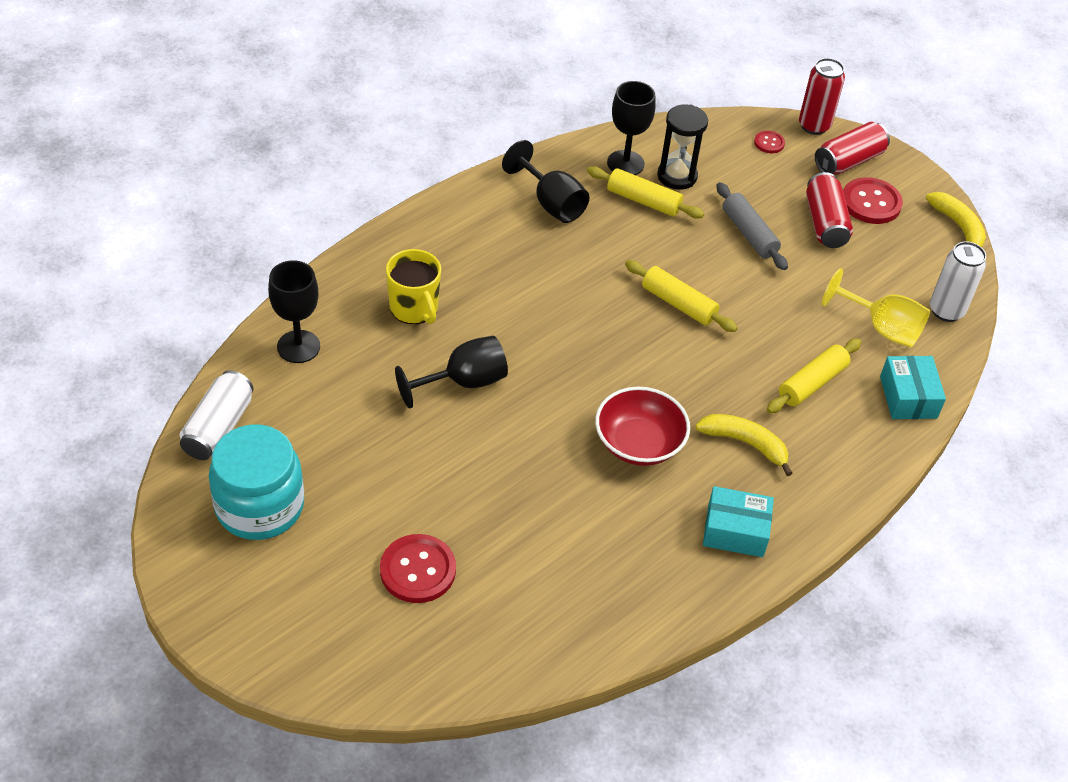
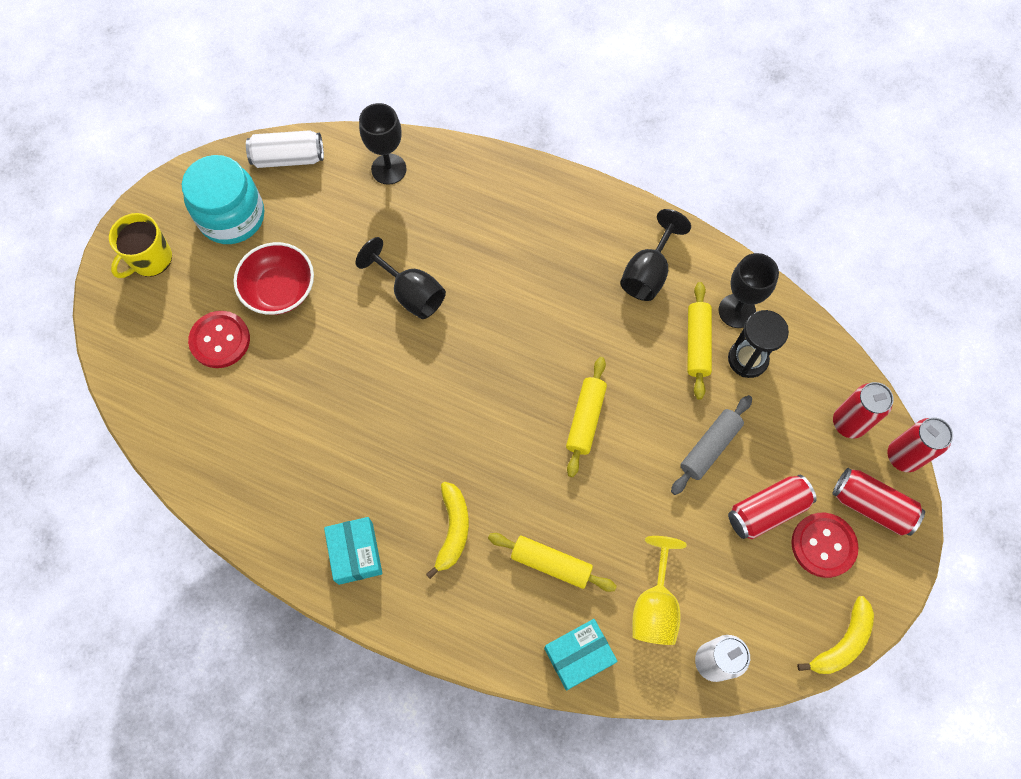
camera: 70 degrees right, 20 degrees up
(414, 308) = (469, 226): yellow mug -> yellow mug (150, 259)
(639, 443) = (412, 446): red bowl -> red bowl (280, 289)
(769, 143) = (848, 423): red button -> red can

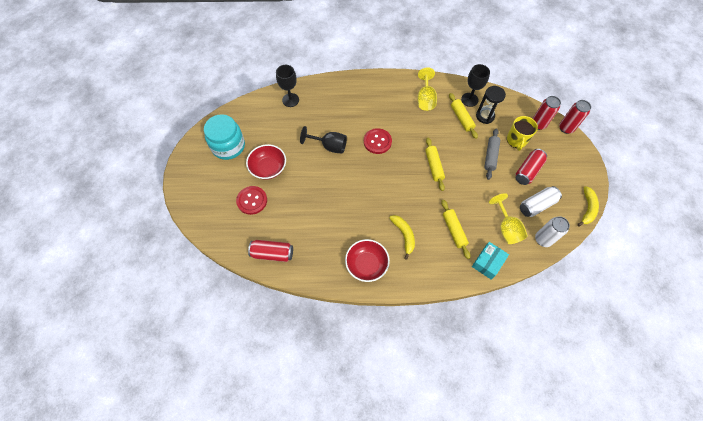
camera: 25 degrees left, 5 degrees down
(150, 259) = (198, 179): yellow mug -> yellow mug (516, 140)
(288, 158) = (242, 112): white can -> white can (536, 205)
(355, 553) = (366, 264): turquoise box -> red bowl
(551, 564) = (454, 230): yellow rolling pin -> yellow rolling pin turned 75 degrees clockwise
(648, 273) = (425, 99): black goblet -> yellow goblet
(823, 545) = (557, 174): red button -> red button (377, 142)
(871, 506) = (566, 151): red can -> red can (272, 253)

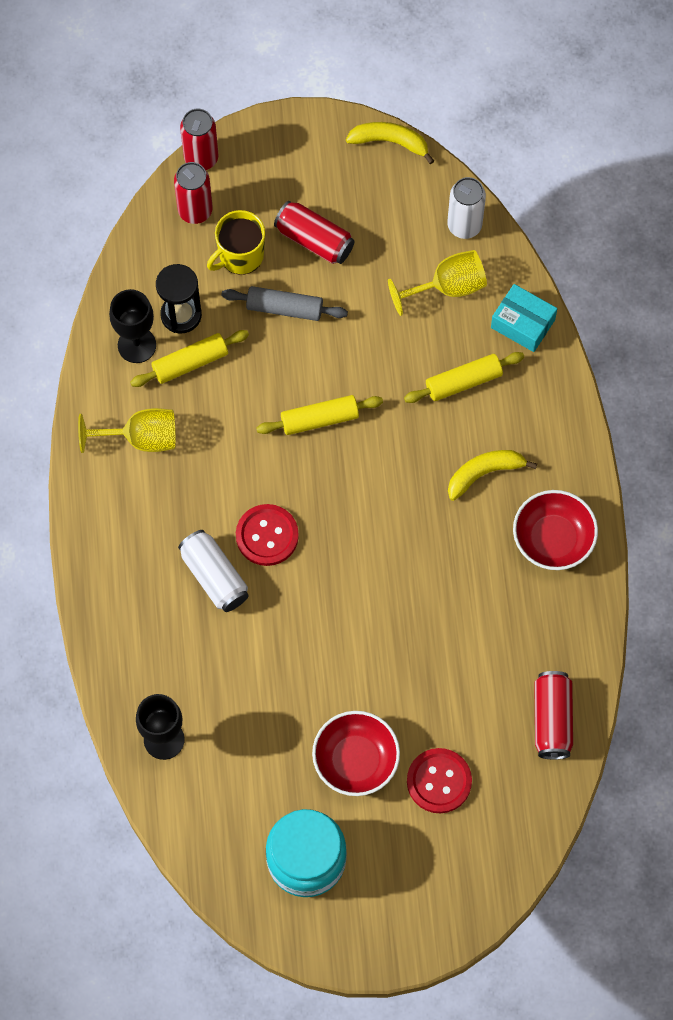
camera: 95 degrees left, 5 degrees up
(329, 146) = (287, 637): black goblet -> none
(516, 140) = (240, 256): yellow mug -> yellow mug turned 135 degrees clockwise
(536, 205) = (392, 230): white can -> white can (214, 576)

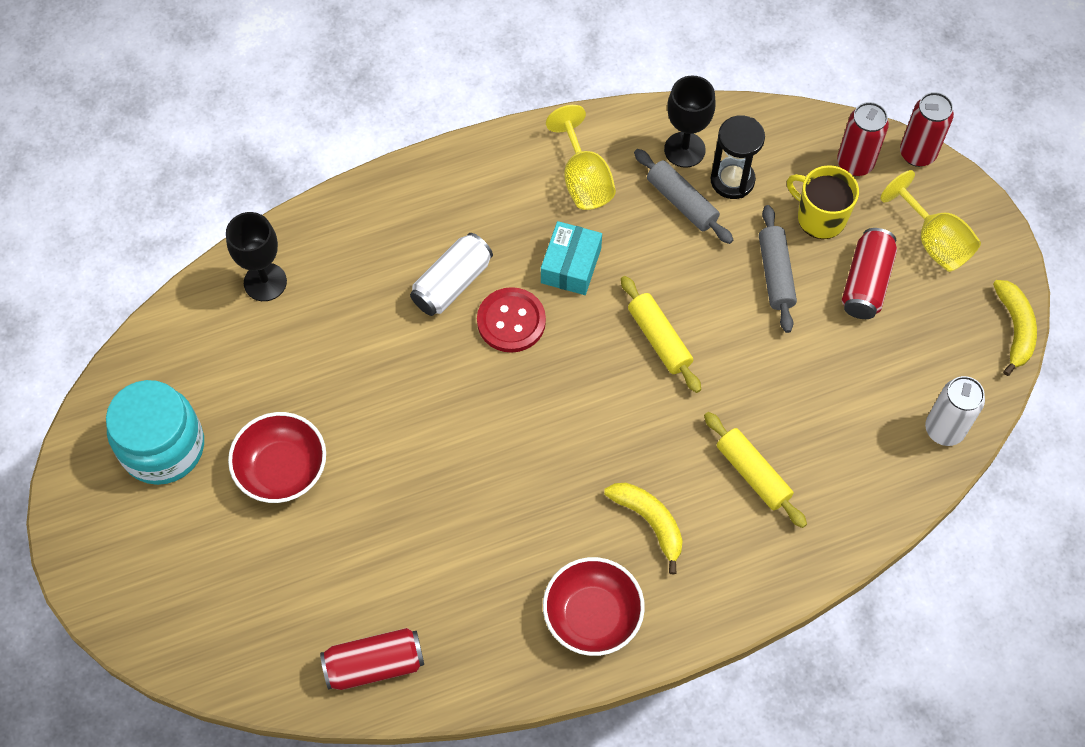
camera: 75 degrees right, 5 degrees down
(190, 363) = (682, 202): yellow rolling pin -> grey rolling pin
(439, 781) = (276, 559): red button -> none
(447, 287) = (861, 430): yellow goblet -> yellow goblet (933, 241)
(522, 324) = (847, 520): turquoise box -> turquoise box (571, 265)

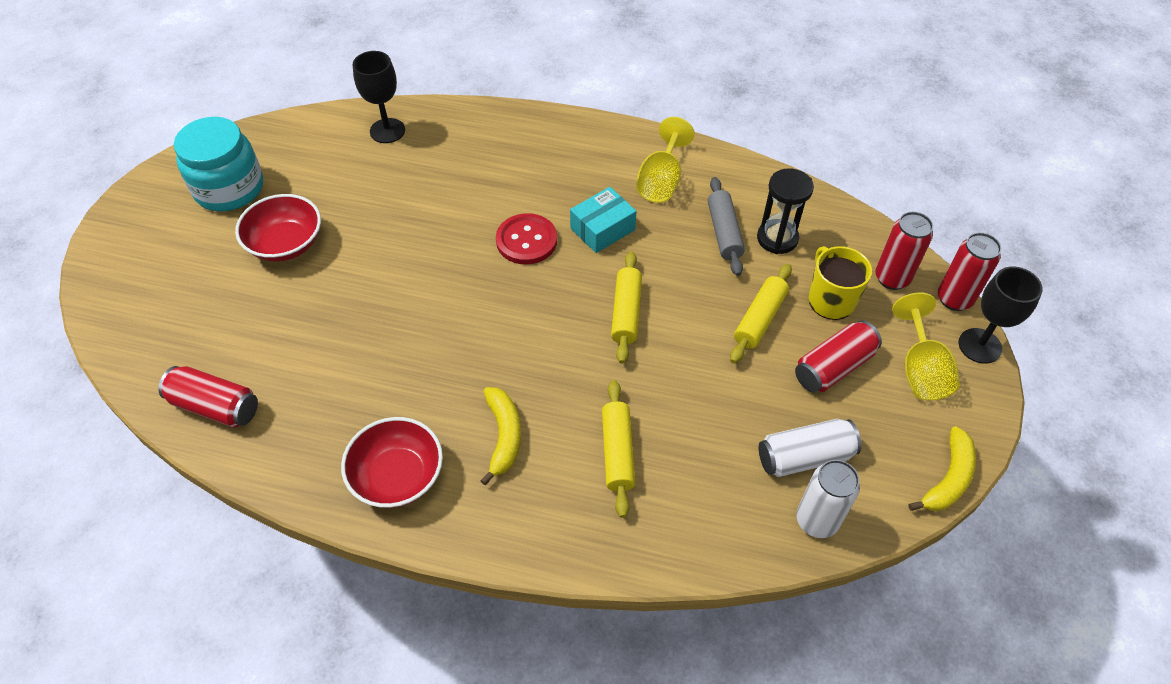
camera: 35 degrees right, 10 degrees down
(452, 283) = (507, 195): white can -> white can (805, 457)
(684, 150) = (755, 200): black goblet -> black goblet (979, 346)
(775, 274) = (759, 319): grey rolling pin -> yellow rolling pin

